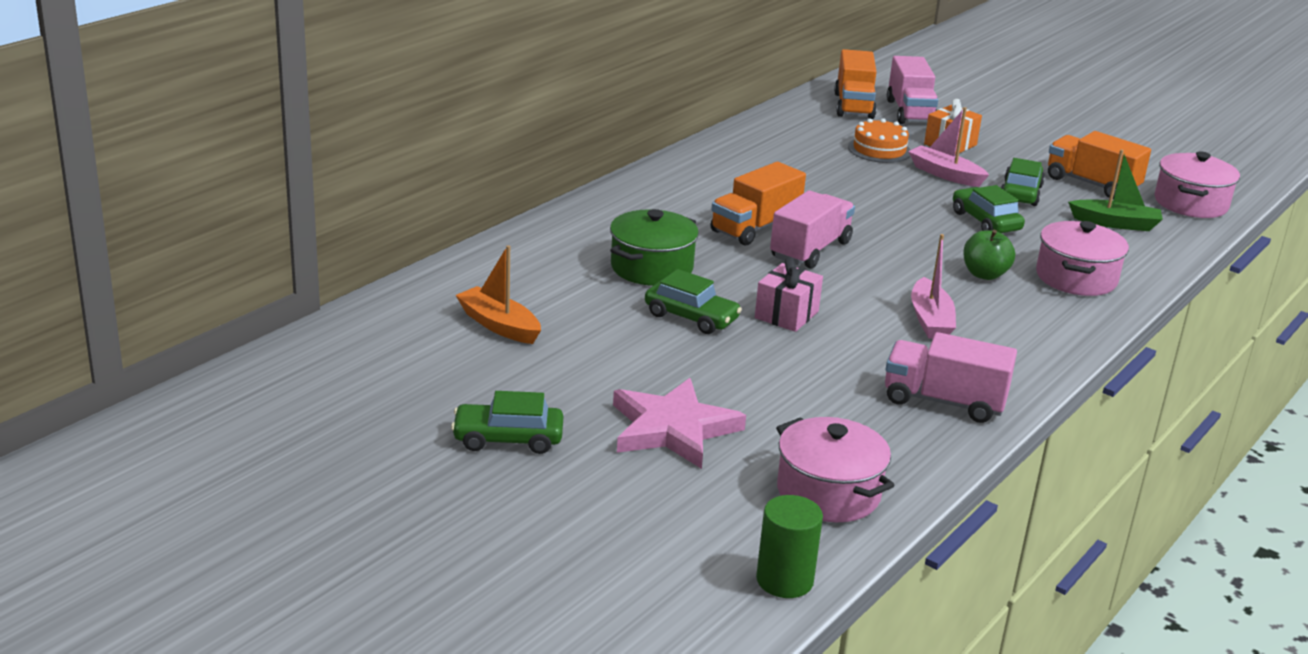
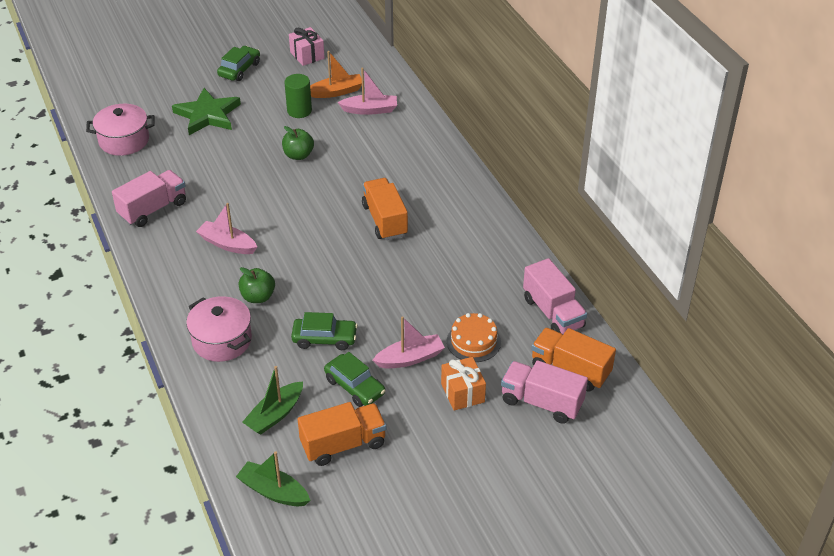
camera: 120 degrees right, 15 degrees up
(524, 287) = (370, 110): none -> pink boat
(651, 268) = (361, 160): green pot -> none
(672, 429) = (208, 115): pink star -> green star
(691, 317) = (298, 155): green car -> green apple
(784, 580) = (87, 107): green cylinder -> green cylinder (299, 111)
(786, 315) = (275, 190): pink gift -> pink gift (307, 55)
(810, 250) = (340, 232): pink truck -> pink truck (553, 313)
(1190, 203) = (273, 491): pink pot -> green boat

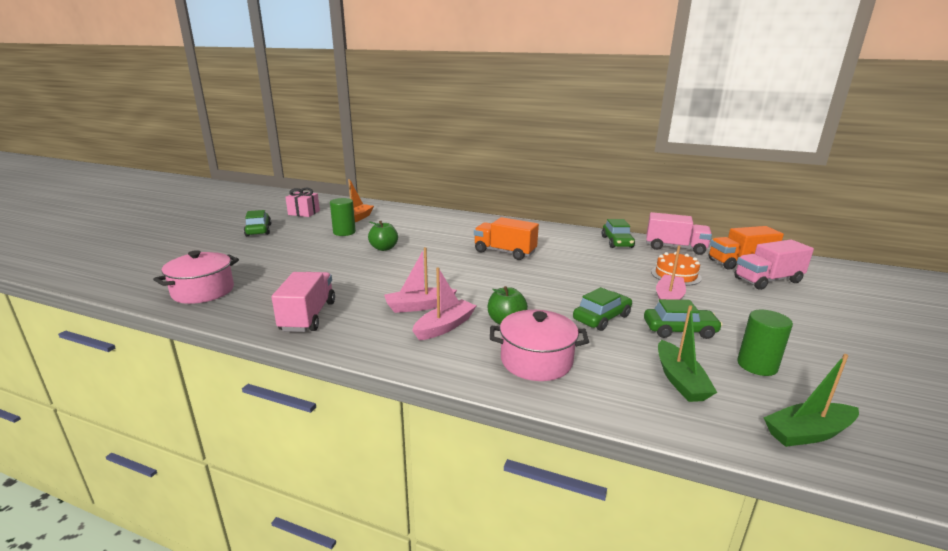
camera: 45 degrees left, 20 degrees down
(208, 115) = (268, 255): green star -> none
(343, 444) = (757, 365): orange truck -> green cylinder
(370, 110) = (394, 219): pink boat -> pink boat (445, 326)
(462, 393) = (731, 298): orange gift -> none
(512, 270) = (617, 242): none -> green car

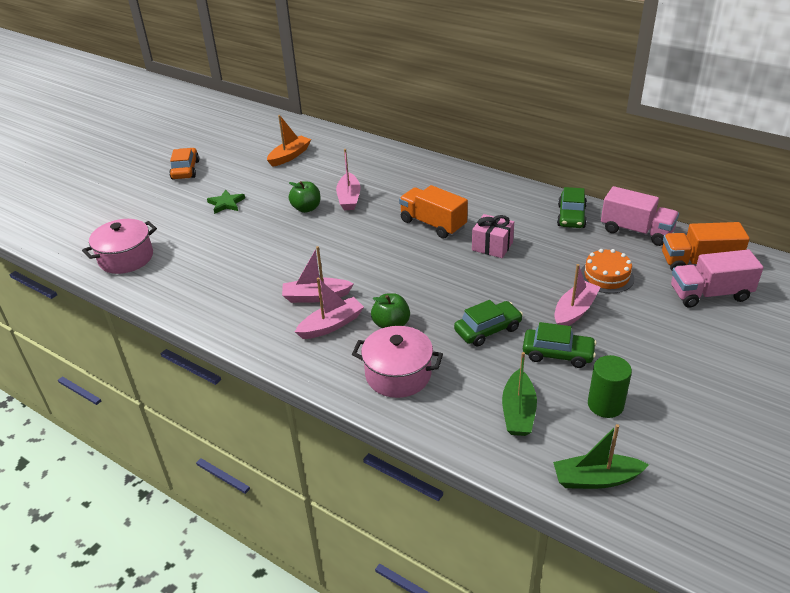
camera: 15 degrees right, 15 degrees up
(258, 230) = (185, 170): green car -> orange car
(304, 213) = (236, 141): pink gift -> pink gift (492, 246)
(304, 249) = (226, 203): none -> green star
(308, 316) = (213, 299): pink truck -> none
(344, 232) = (272, 179): green cylinder -> none
(421, 240) = (349, 198): none -> pink boat

